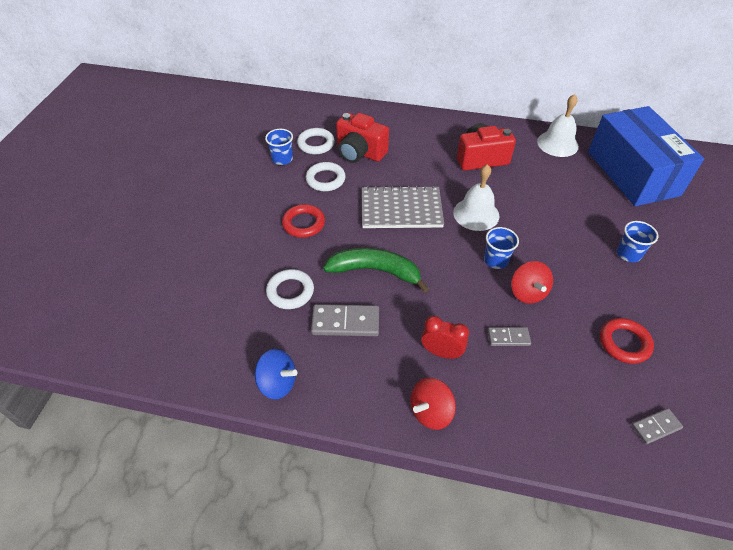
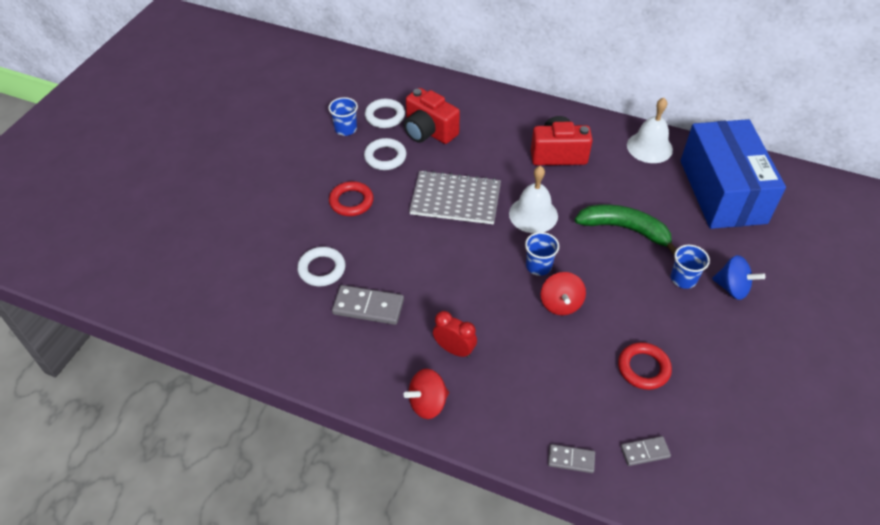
camera: 10 degrees right, 0 degrees up
(277, 383) = (289, 354): blue spinning top -> blue spinning top (732, 288)
(375, 271) = (411, 260): green banana -> green banana (625, 229)
(508, 337) = (526, 345): grey domino -> grey domino (571, 459)

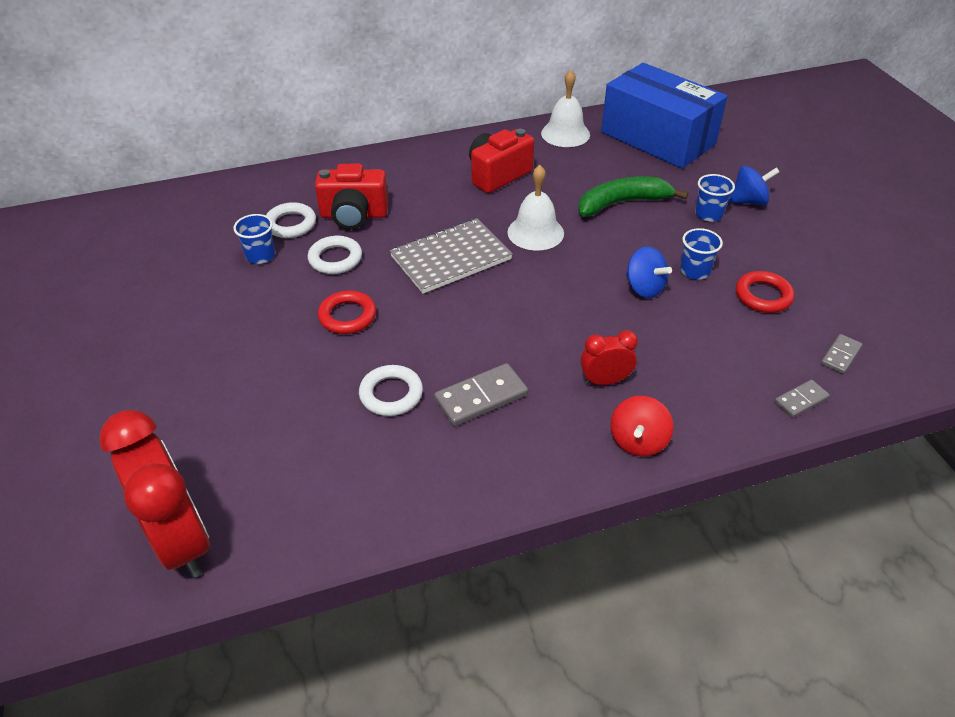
camera: 40 degrees left, 5 degrees down
(142, 279) = (181, 540): none -> red clock
(538, 266) = (590, 270): blue cup -> blue cup (695, 271)
(560, 304) = (644, 288): red spinning top -> blue spinning top

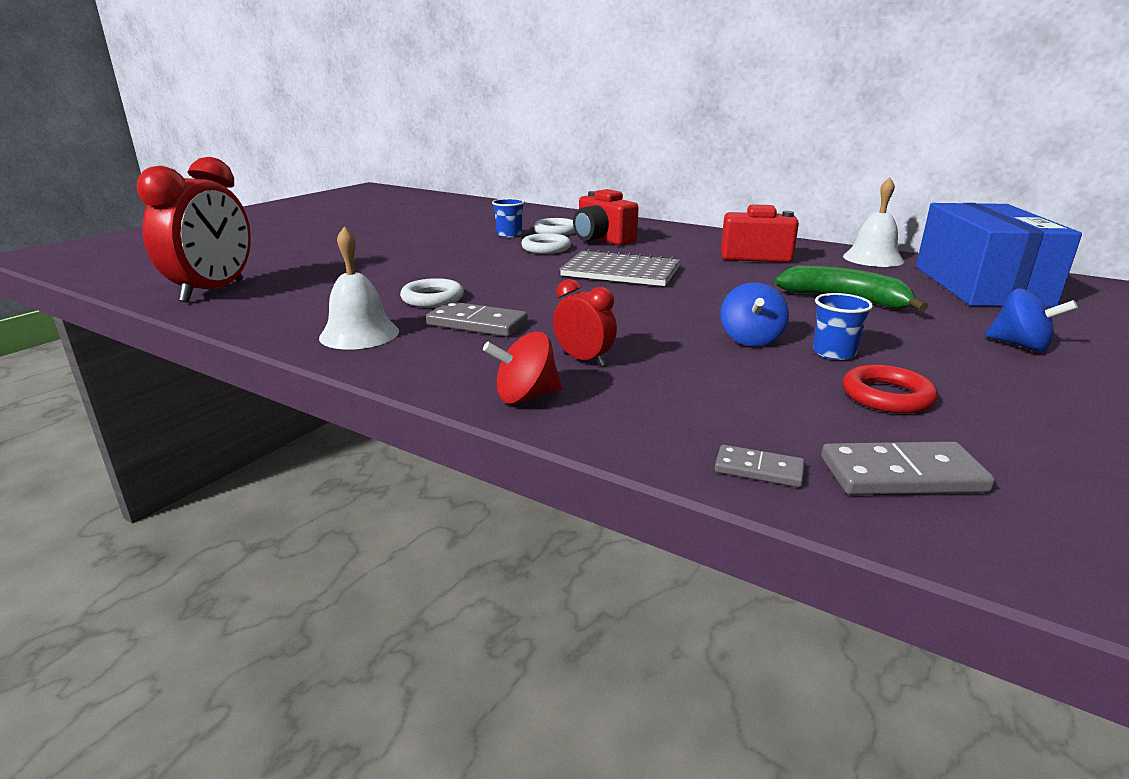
camera: 50 degrees right, 20 degrees down
(347, 316) = (493, 266): red ring -> none
(535, 232) = (719, 284): white bell -> white bell (359, 334)
(708, 214) = (939, 334): blue cup -> none
(840, 355) = (902, 474): grey domino -> grey domino, size x1.69

